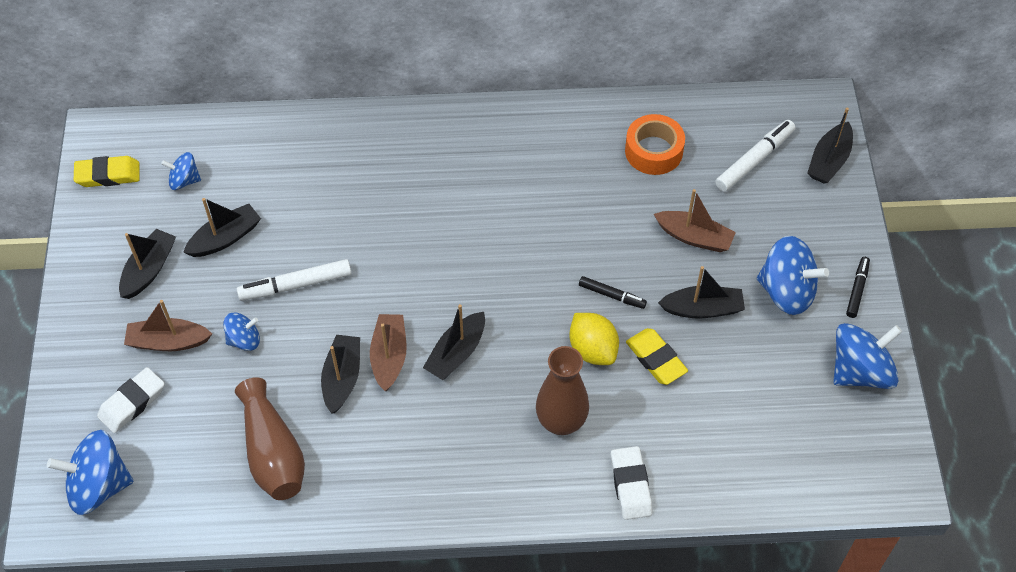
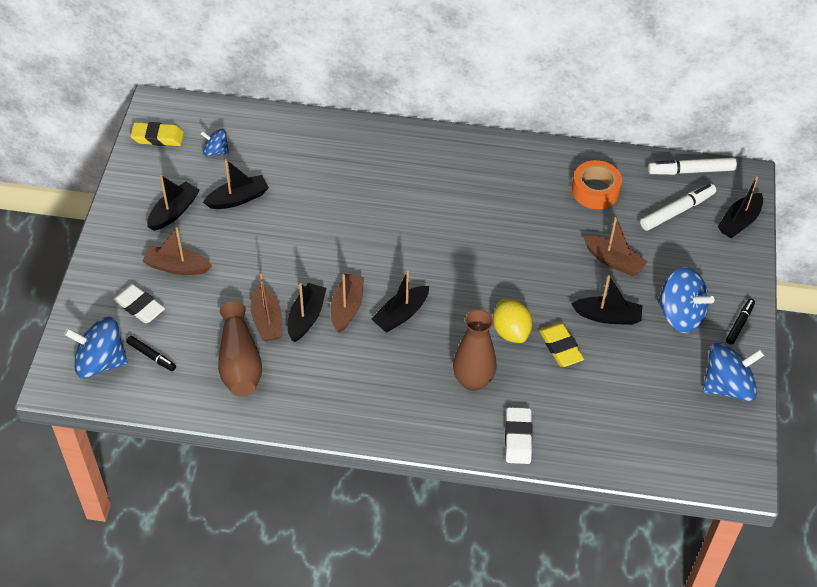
camera: 10 degrees right, 5 degrees down
(132, 403) = (139, 307): white eraser -> white eraser turned 75 degrees clockwise
(244, 340) = (236, 276): blue spinning top -> none
(295, 285) = (285, 242): white marker -> white marker (691, 171)
(295, 390) = (267, 320): none -> brown boat
(612, 295) = (536, 293): black marker -> black marker (151, 356)

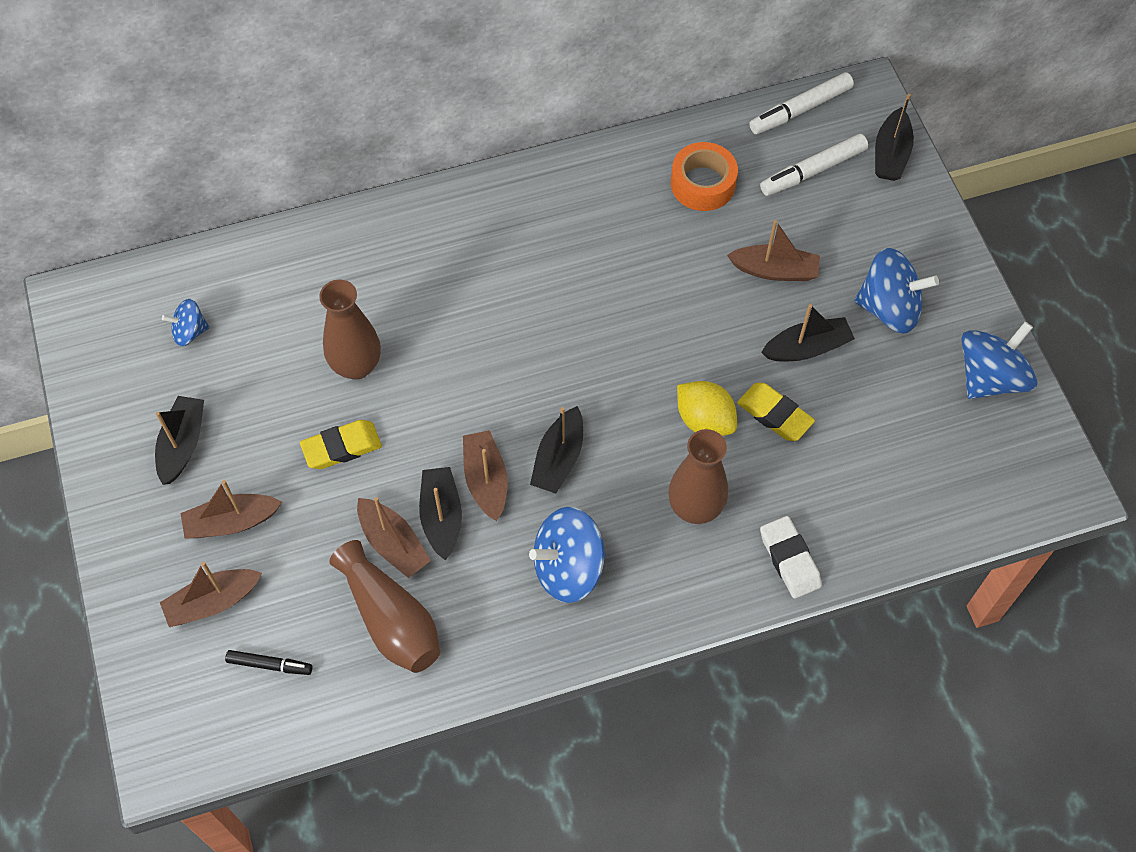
camera: 25 degrees left, 10 degrees up
(100, 362) = (205, 705): blue spinning top -> blue spinning top (568, 568)
(139, 307) = (213, 602): white eraser -> brown boat
(158, 137) = (98, 345): yellow eraser -> yellow eraser (342, 447)
(238, 199) = (258, 388): black boat -> none
(305, 210) = (356, 366): none -> brown vase
(677, 211) = (813, 171): white marker -> white marker turned 150 degrees counterclockwise
(739, 324) = (961, 290): black marker -> none

